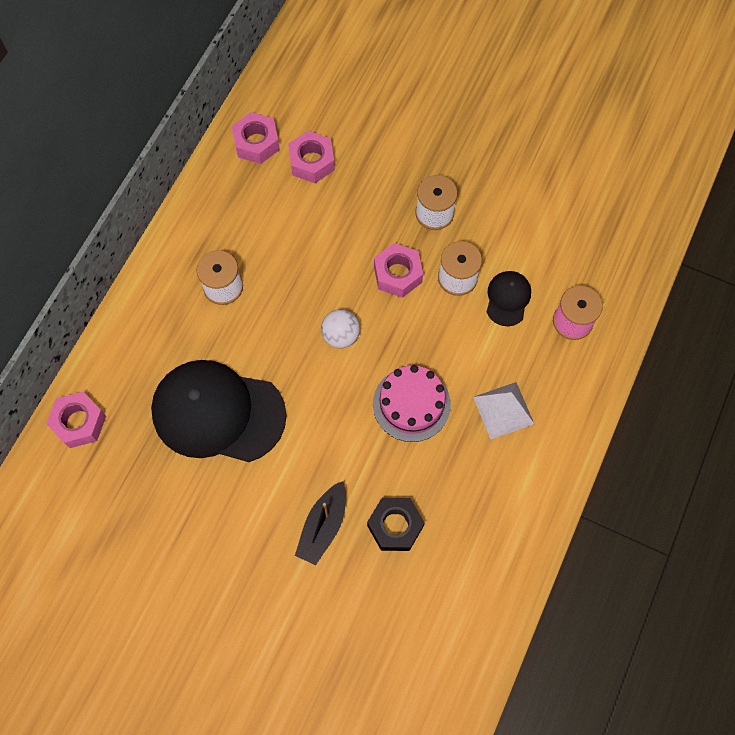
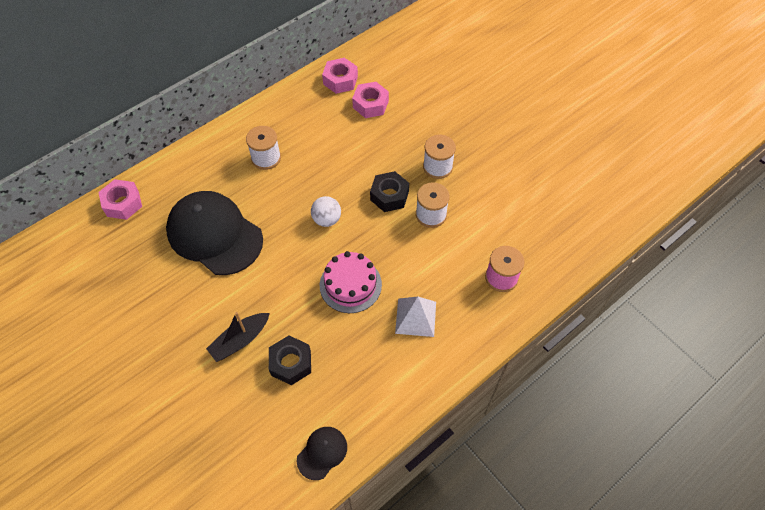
camera: 25 degrees right, 10 degrees down
(398, 274) = (389, 196): pink nut -> black nut
(508, 299) = (460, 243): black cap -> black cap (322, 453)

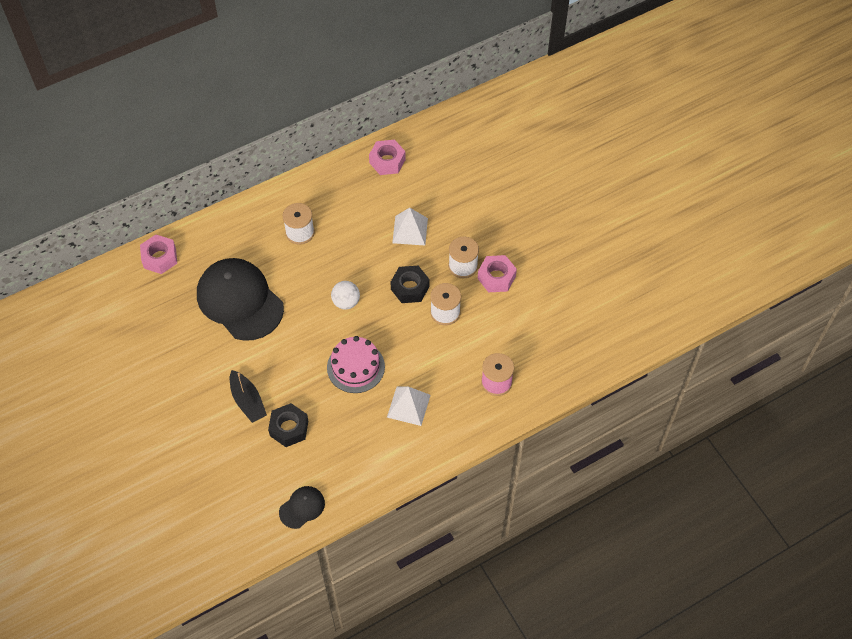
camera: 10 degrees right, 0 degrees up
(240, 340) = (248, 401): black boat -> black boat turned 90 degrees counterclockwise
(370, 104) = (412, 191): pink nut -> pink nut (496, 277)
(377, 140) = (410, 230): none -> white pyramid

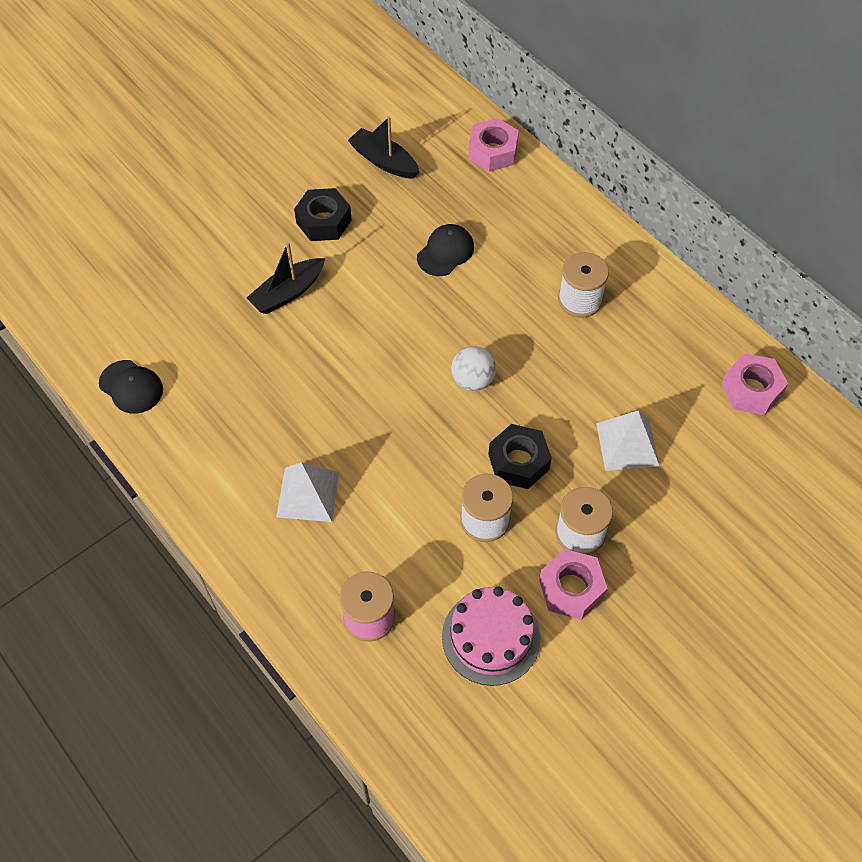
camera: 80 degrees right, 0 degrees up
(146, 326) = (384, 161): none -> black boat
(240, 301) = (445, 252): black cap -> black cap, size x0.46
(289, 428) = (252, 348): black nut -> black nut (324, 221)
(355, 367) = (363, 412): pink cake -> pink cake (491, 637)

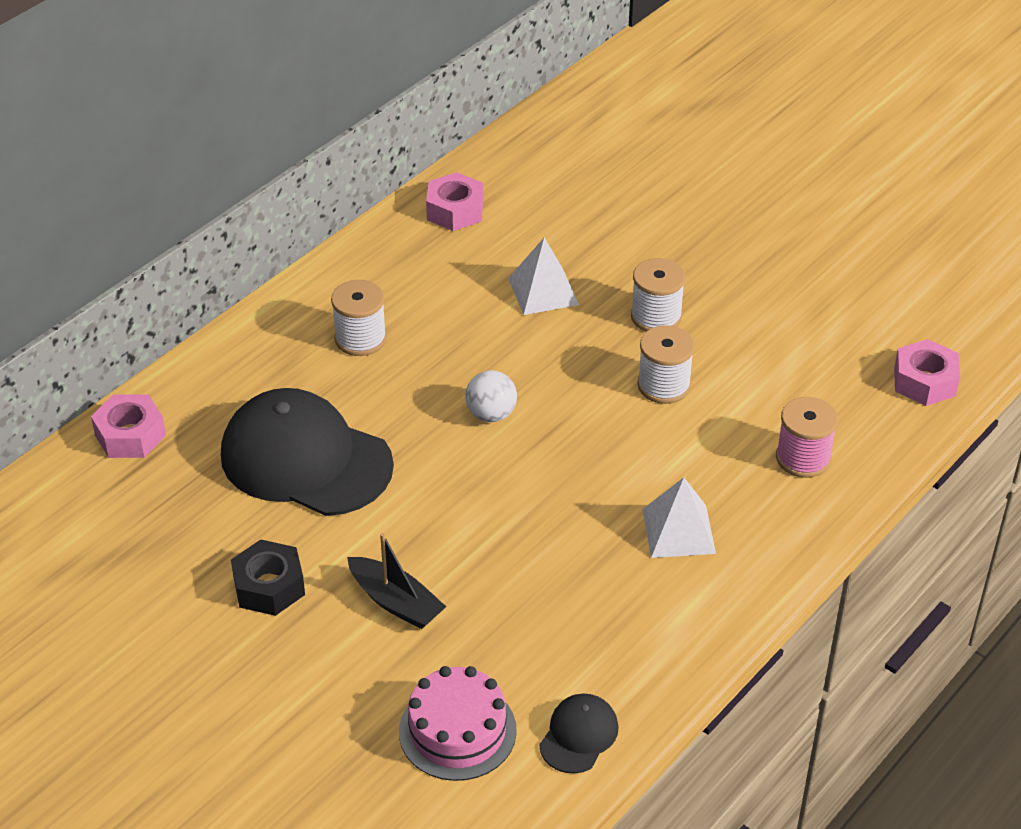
camera: 100 degrees left, 15 degrees down
(384, 161) = (153, 541): black boat -> none
(445, 252) = (305, 460): black cap -> black cap, size x2.19
(491, 637) = (789, 367): pink cake -> pink cake (457, 731)
(518, 462) = (587, 367): black nut -> none
(571, 589) = (718, 318): pink nut -> pink nut (924, 381)

